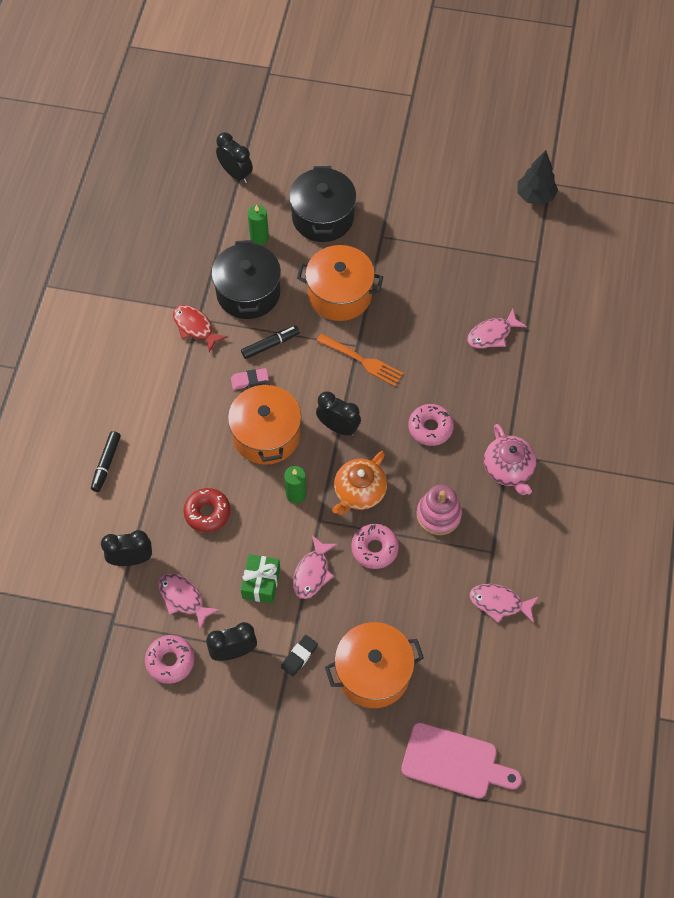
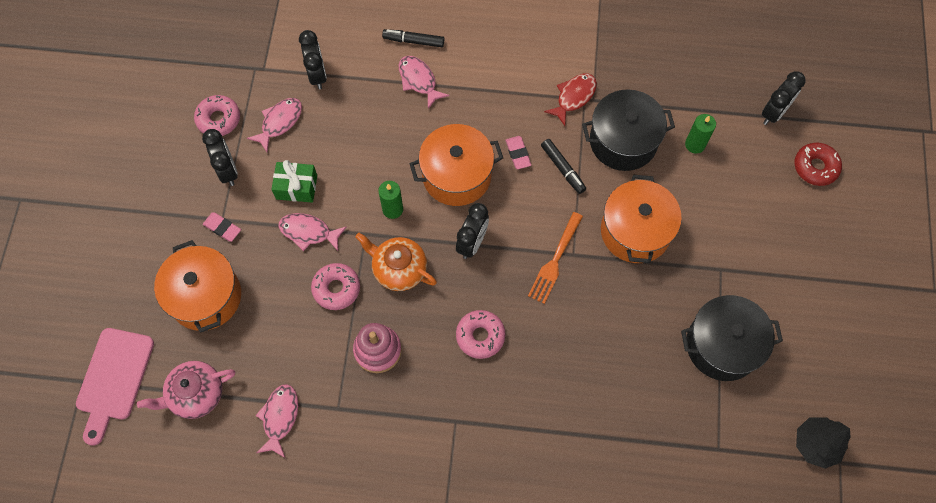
camera: 85 degrees right, 5 degrees up
(207, 513) = (368, 132): red donut -> red donut (815, 167)
(299, 656) = (222, 228): black eraser -> pink eraser
(323, 217) = (734, 205): black pot -> black pot (722, 345)
(492, 334) = (608, 398): pink fish -> pink fish (419, 80)
(508, 469) = (437, 422): pink teapot -> pink teapot (195, 394)

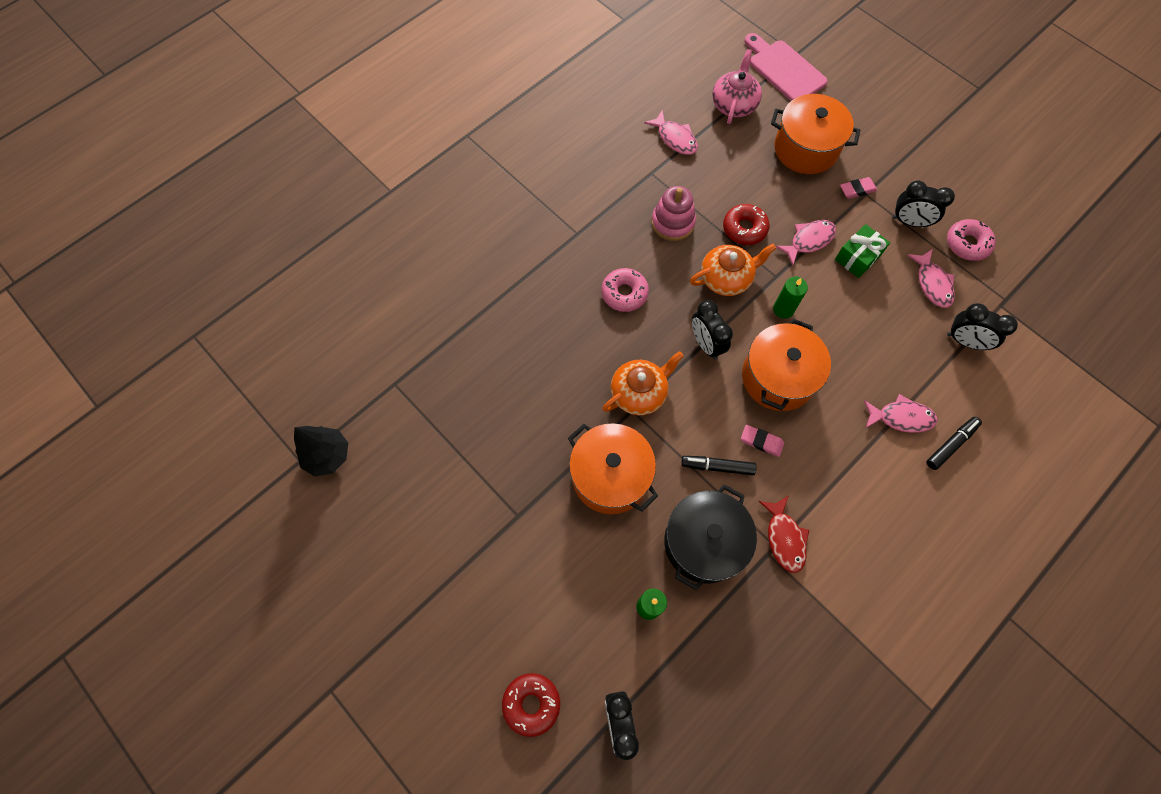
camera: 130 degrees right, 0 degrees up
(336, 289) = (744, 228): pink donut -> red donut
(555, 260) = (639, 393): orange fork -> orange teapot
(722, 345) = (459, 457): black pot -> none

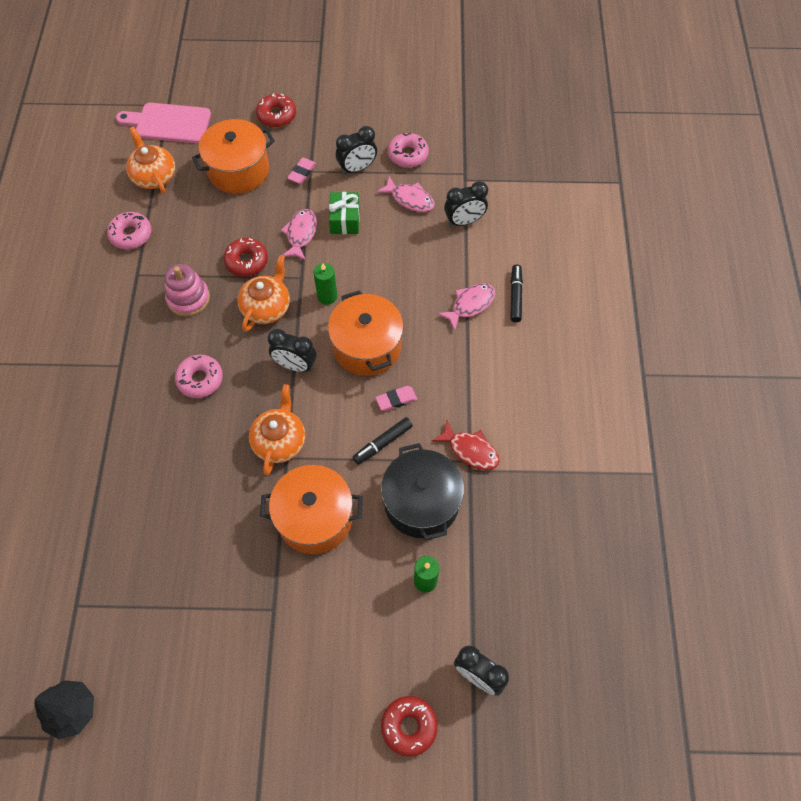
camera: 45 degrees left, 5 degrees down
(675, 138) = (131, 235): pink fish -> pink donut
(734, 104) = (154, 176): pink teapot -> orange teapot
(880, 125) = (276, 115): none -> red donut

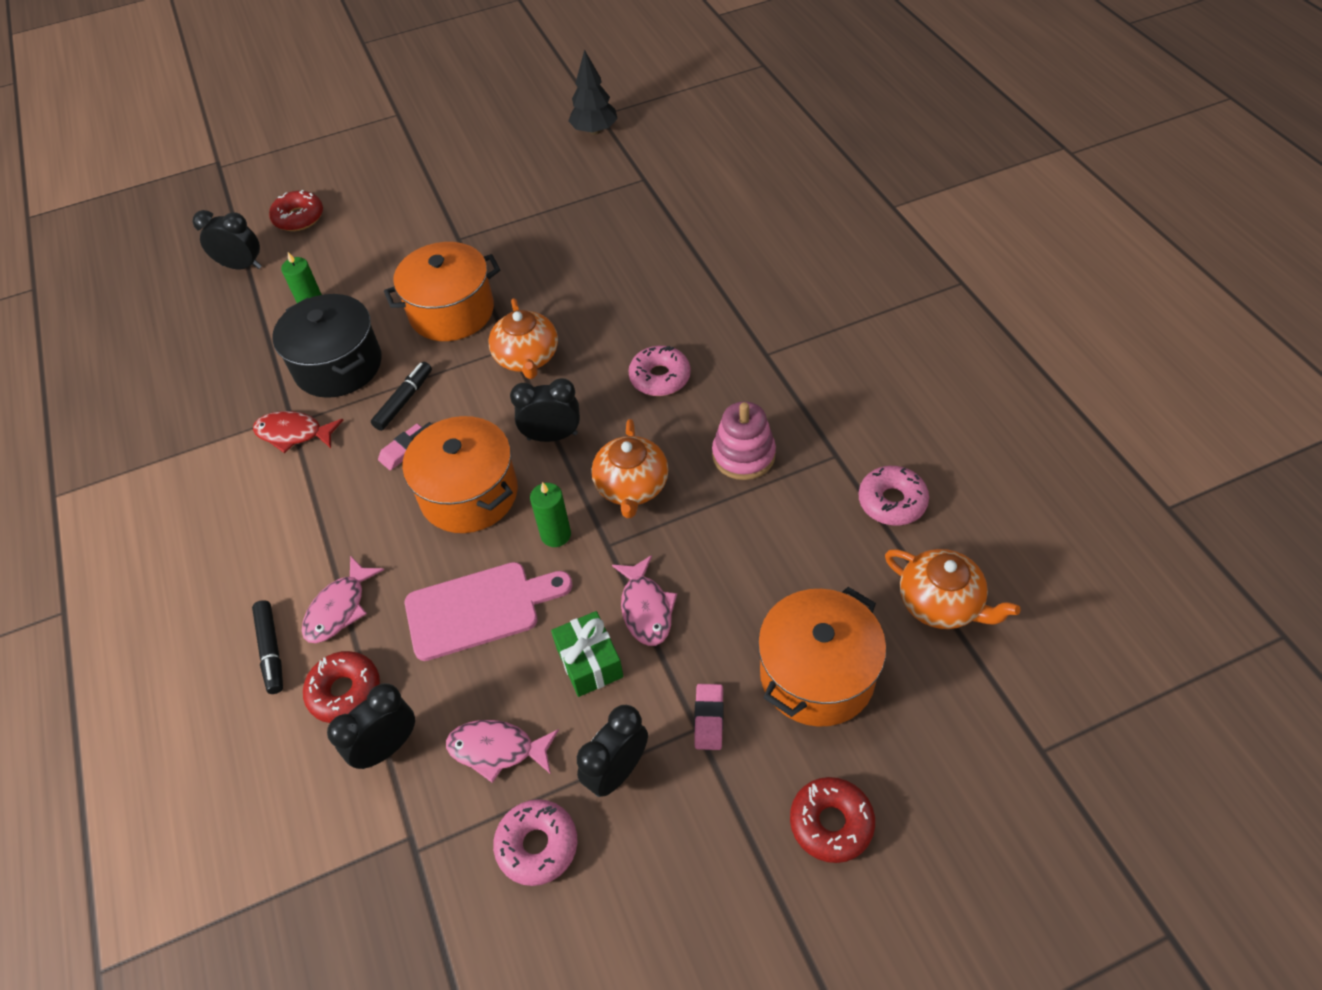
camera: 160 degrees right, 10 degrees down
(169, 123) = (1005, 713): pink cutting board -> pink cutting board (479, 609)
(246, 261) = (700, 535): red donut -> red donut (345, 691)

